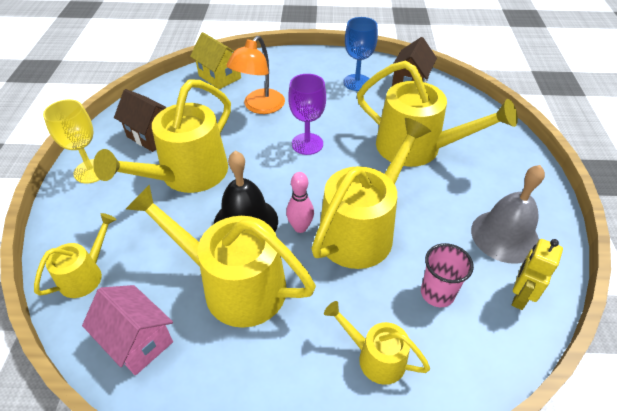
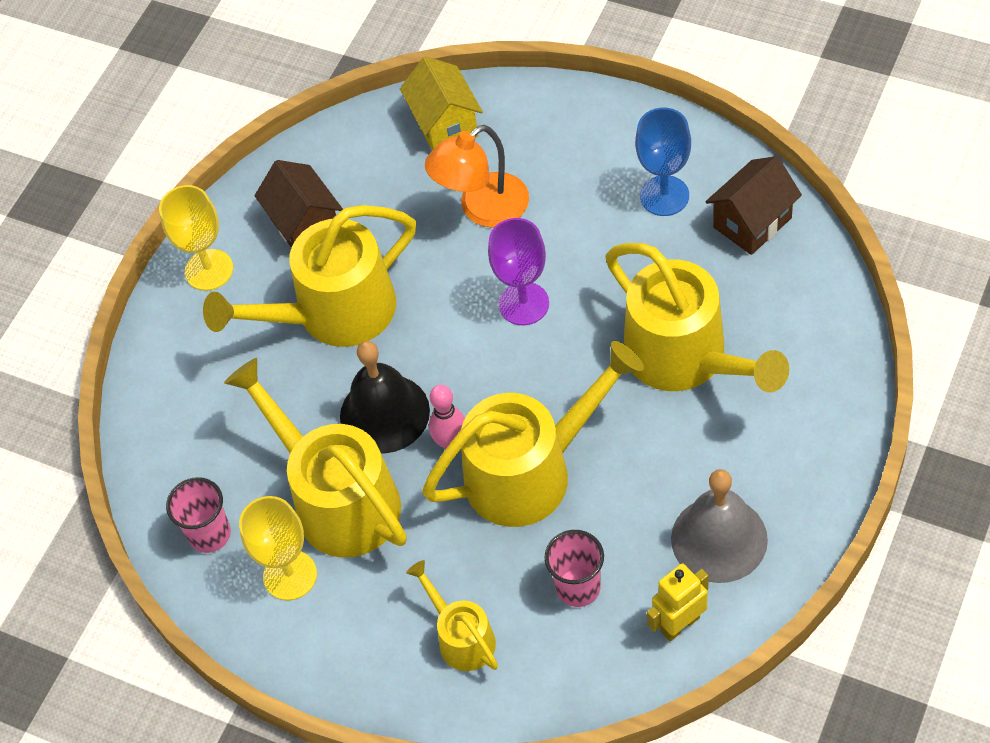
camera: 30 degrees right, 10 degrees up
(86, 274) = (171, 431): yellow watering can -> none
(138, 341) = (210, 534): pink house -> pink cup
(217, 353) = (290, 575): none -> yellow goblet

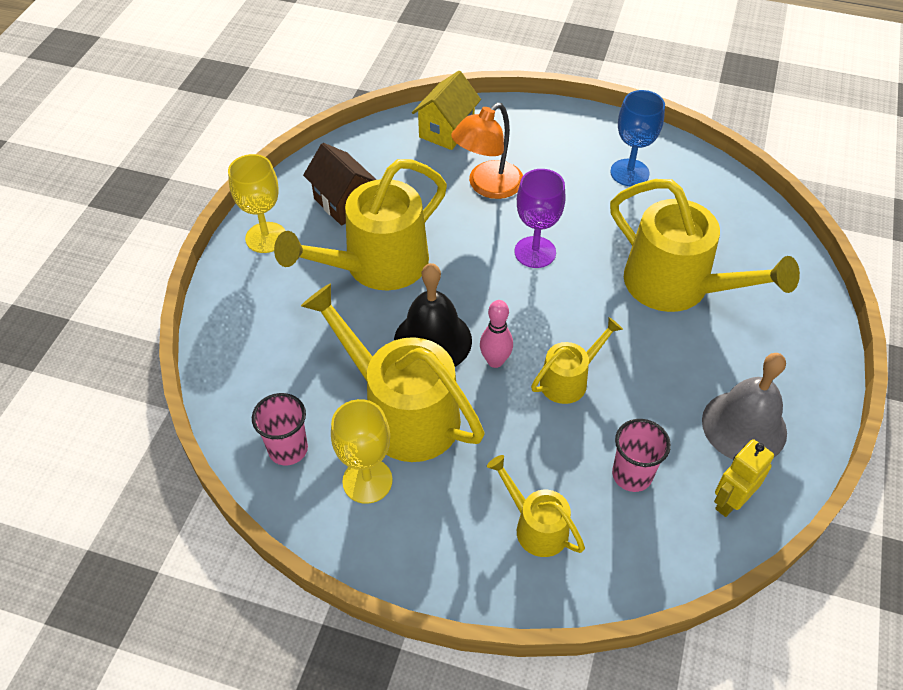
camera: 15 degrees left, 5 degrees down
(445, 125) = (446, 130): yellow house -> yellow house turned 60 degrees clockwise
(532, 471) = (569, 379): yellow watering can -> yellow watering can, size x0.52
(752, 223) = (703, 188): brown house -> none

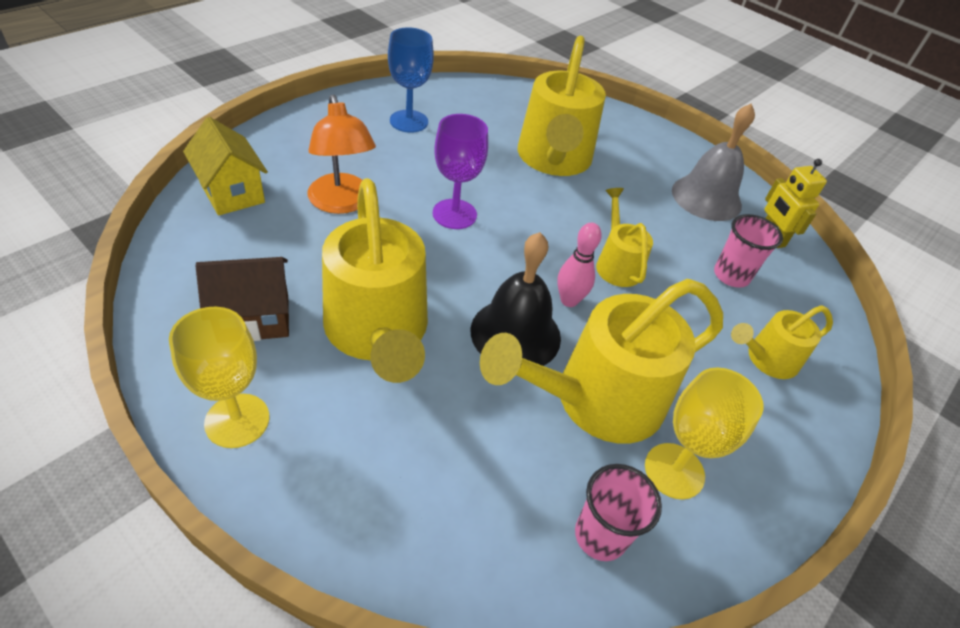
camera: 70 degrees left, 5 degrees down
(677, 287) = (553, 160): yellow watering can -> yellow watering can turned 120 degrees clockwise

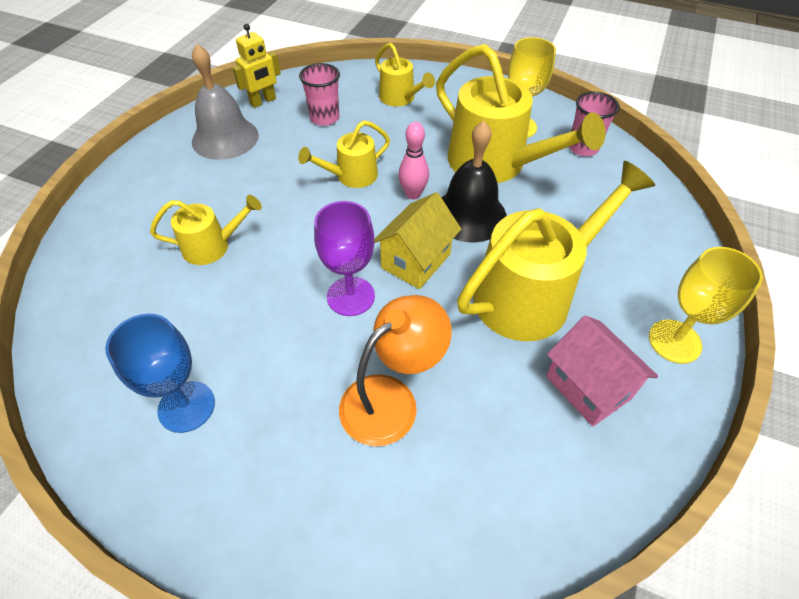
camera: 105 degrees left, 5 degrees up
(232, 193) = (443, 527): yellow house -> yellow house (415, 261)
(254, 319) = (588, 387): brown house -> pink house
(553, 160) = (213, 246): yellow watering can -> yellow watering can, size x0.52

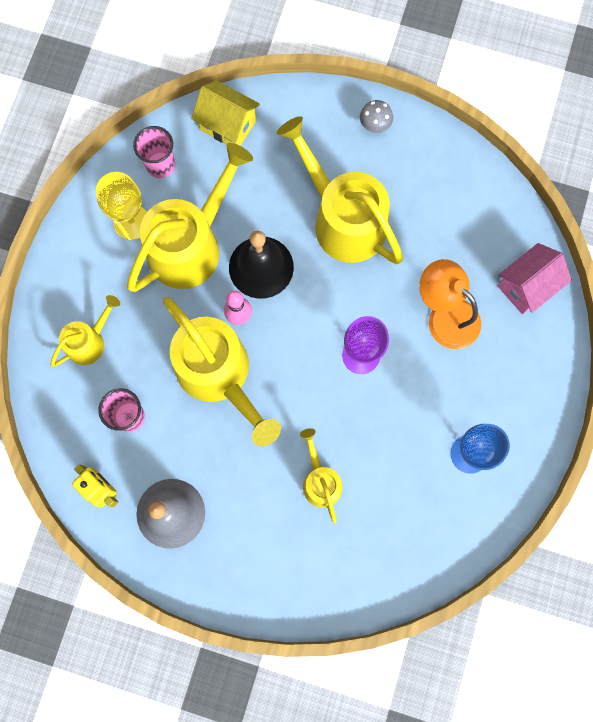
camera: 95 degrees left, 25 degrees up
(351, 176) = (219, 375): yellow watering can -> yellow watering can, size x1.93
(415, 261) = (319, 308): yellow house -> yellow house (228, 125)
(588, 387) = (419, 187): pink house -> pink house (526, 286)
(674, 341) = (374, 126): yellow goblet -> grey mushroom

